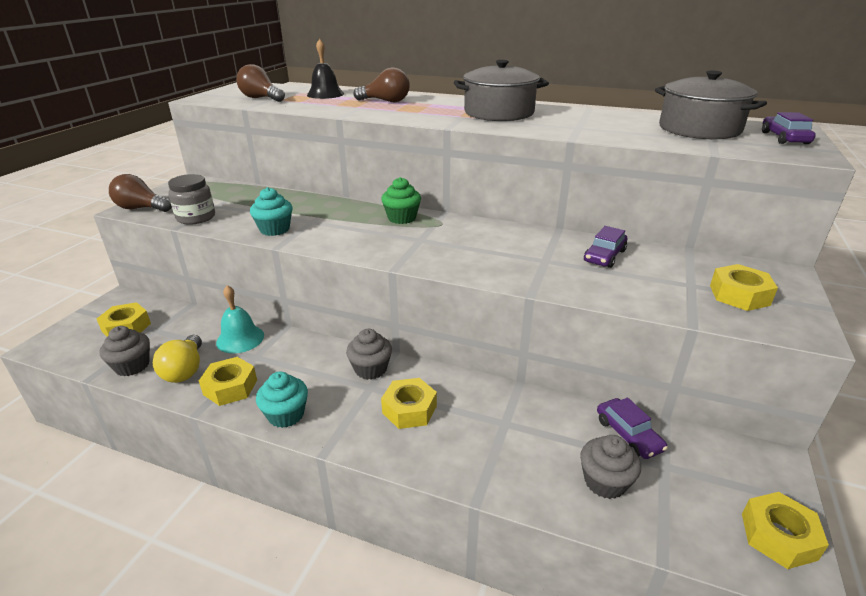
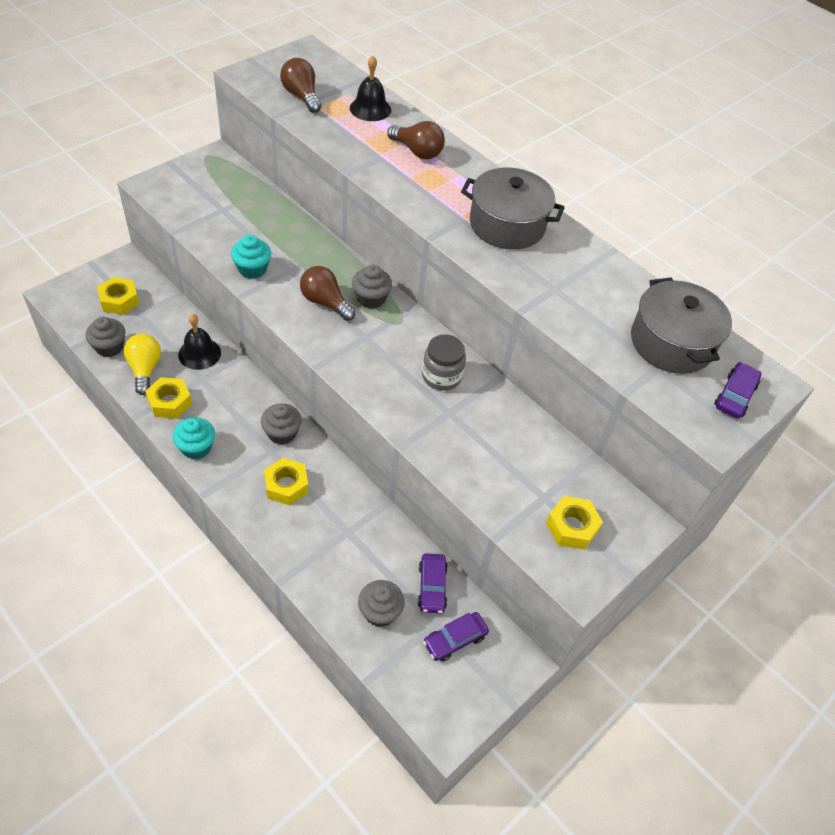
camera: 20 degrees right, 20 degrees up
(141, 208) = (158, 188): brown light bulb -> brown light bulb (325, 302)
(185, 370) = (145, 369): yellow light bulb -> yellow light bulb turned 150 degrees clockwise
(196, 218) = (197, 223): grey jar -> grey jar (441, 376)
(240, 339) = (199, 353): turquoise bell -> black bell
(402, 218) = (371, 298): green cupcake -> grey cupcake
(604, 256) = (506, 430): purple car -> purple car (455, 639)
(778, 536) = (461, 707): yellow nut -> none

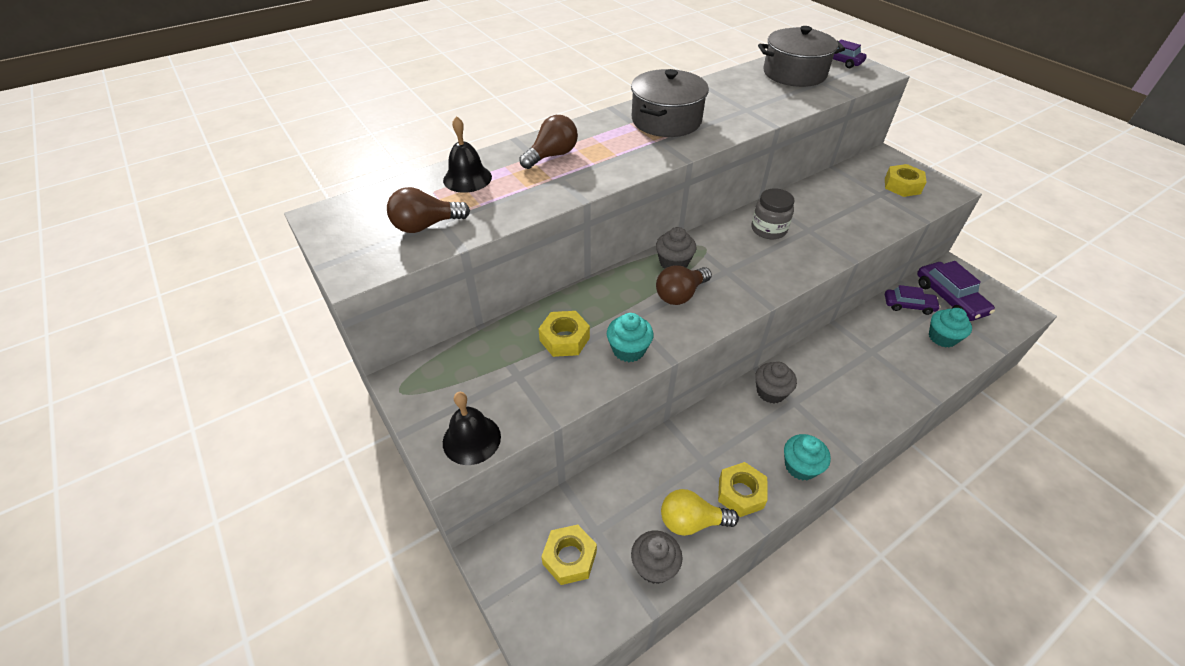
camera: 75 degrees left, 5 degrees down
(199, 353) = (665, 463): black bell -> black bell (471, 439)
(286, 485) = (833, 391): yellow nut -> yellow nut (564, 339)
(380, 612) = (942, 337): grey cupcake -> turquoise cupcake
(455, 639) = (949, 298): purple car -> purple car, size x1.55

